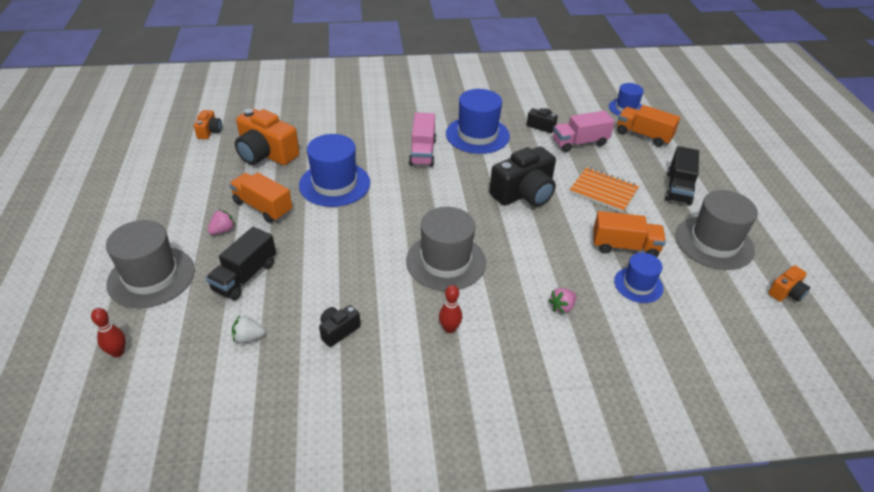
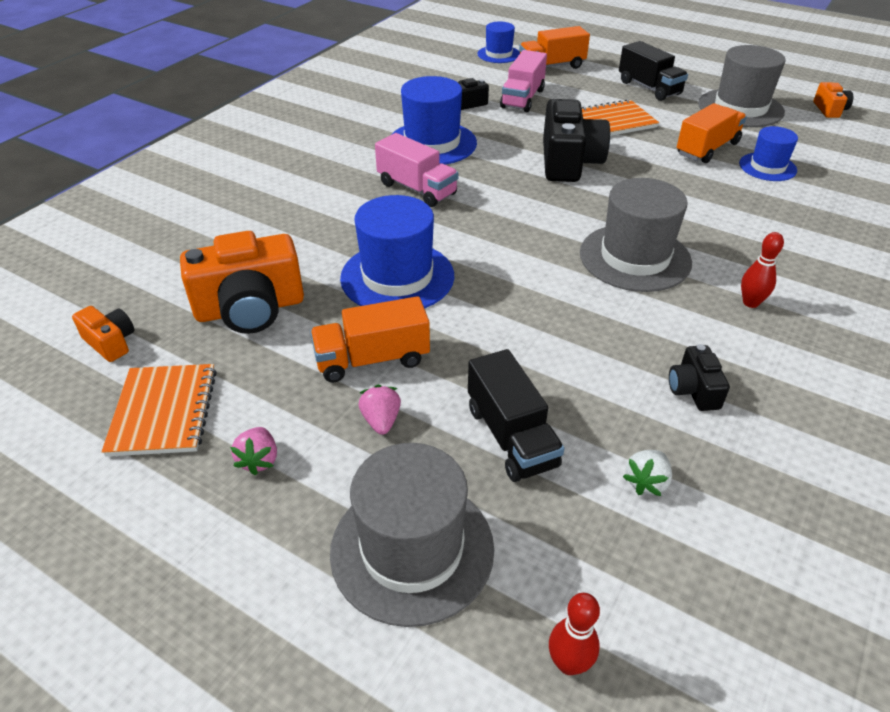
camera: 50 degrees left, 0 degrees up
(180, 168) = (164, 411): none -> orange notebook
(562, 307) = (768, 220): pink strawberry -> pink strawberry (259, 460)

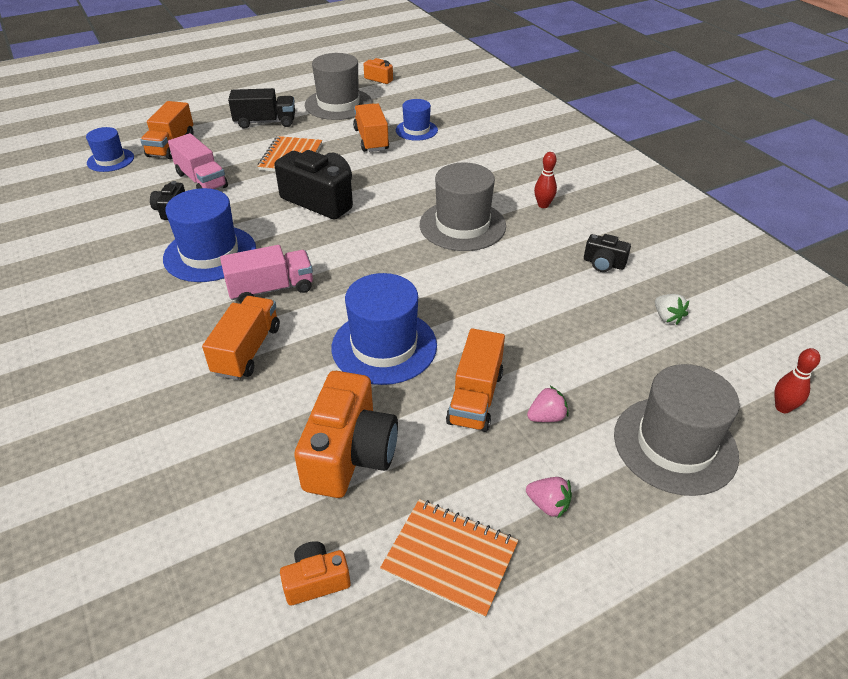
camera: 60 degrees left, 0 degrees up
(332, 209) = (247, 350): none -> orange truck
(381, 421) = (546, 417): pink strawberry -> pink strawberry turned 135 degrees clockwise
(511, 436) = (599, 357): black truck -> none

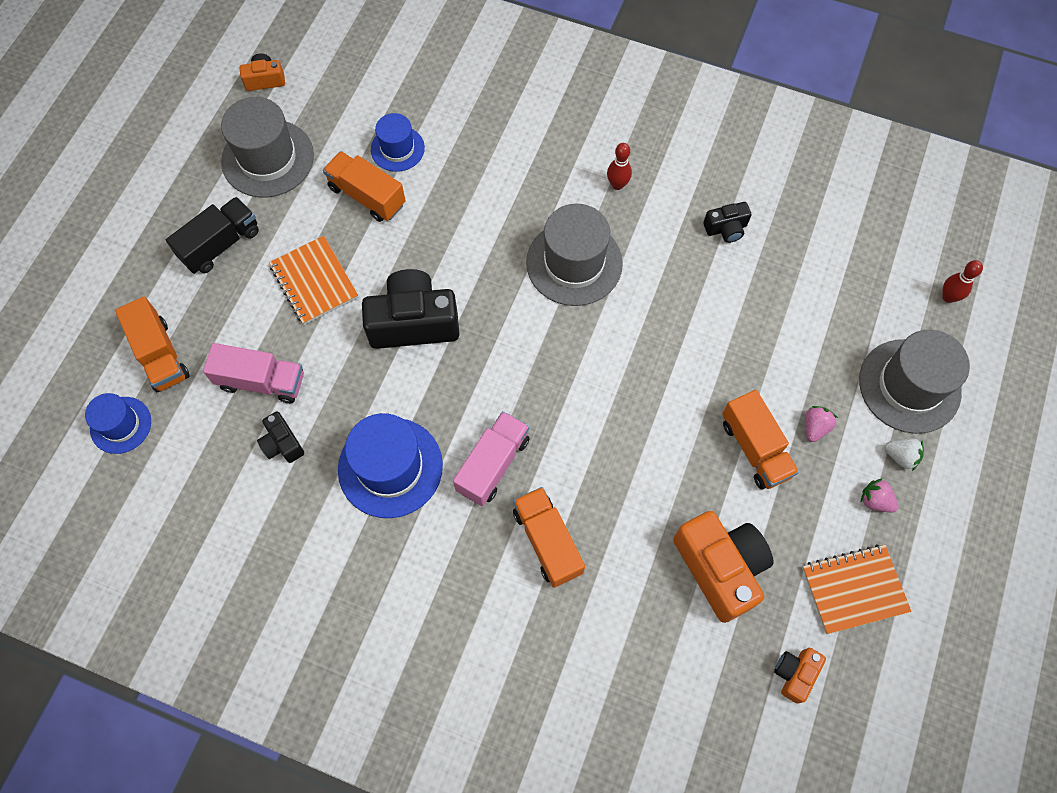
camera: 40 degrees left, 25 degrees up
(384, 346) = (646, 452): blue hat -> none
(548, 505) = (875, 500): pink strawberry -> pink strawberry turned 135 degrees counterclockwise
(667, 317) = (816, 259): white strawberry -> white strawberry (900, 456)

